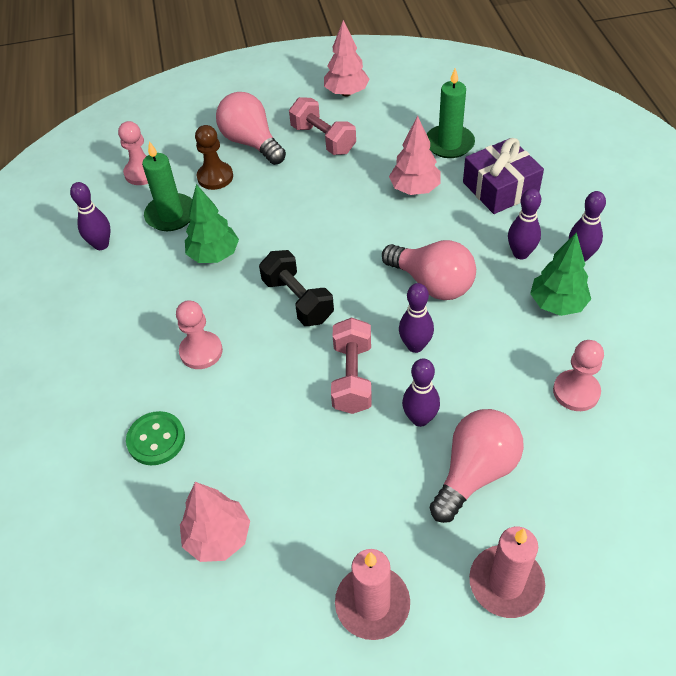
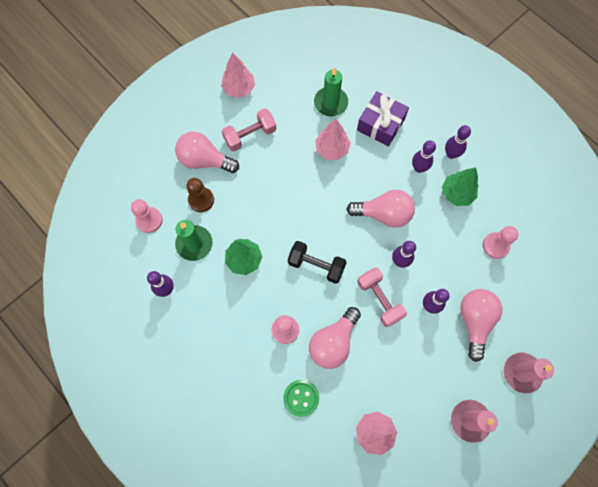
camera: 35 degrees left, 20 degrees up
(250, 396) = (333, 342): none -> pink light bulb
(323, 139) = (250, 135): pink dumbbell -> pink dumbbell turned 45 degrees counterclockwise

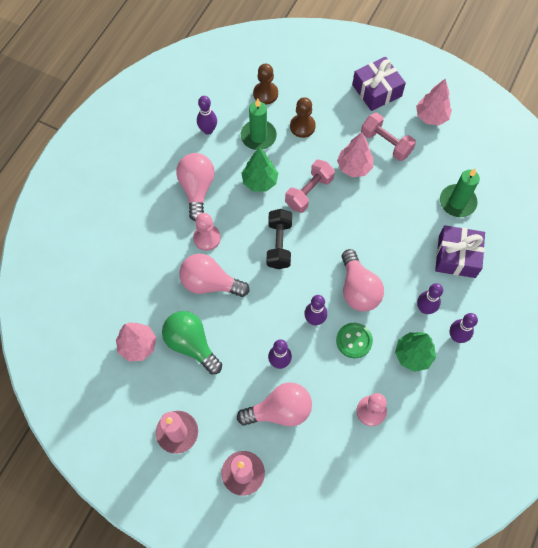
camera: 70 degrees right, 5 degrees down
(149, 220) = (265, 94): pink pawn -> brown pawn
(191, 121) = (377, 90): none -> purple gift
(205, 160) = (343, 115): pink light bulb -> pink light bulb (197, 189)
(301, 398) = (149, 272): green button -> green button (354, 341)
(332, 149) = (406, 219): pink tree -> pink tree (354, 167)
(379, 299) = (267, 312): pink dumbbell -> pink dumbbell (309, 192)
(389, 380) = (191, 344): none -> green light bulb

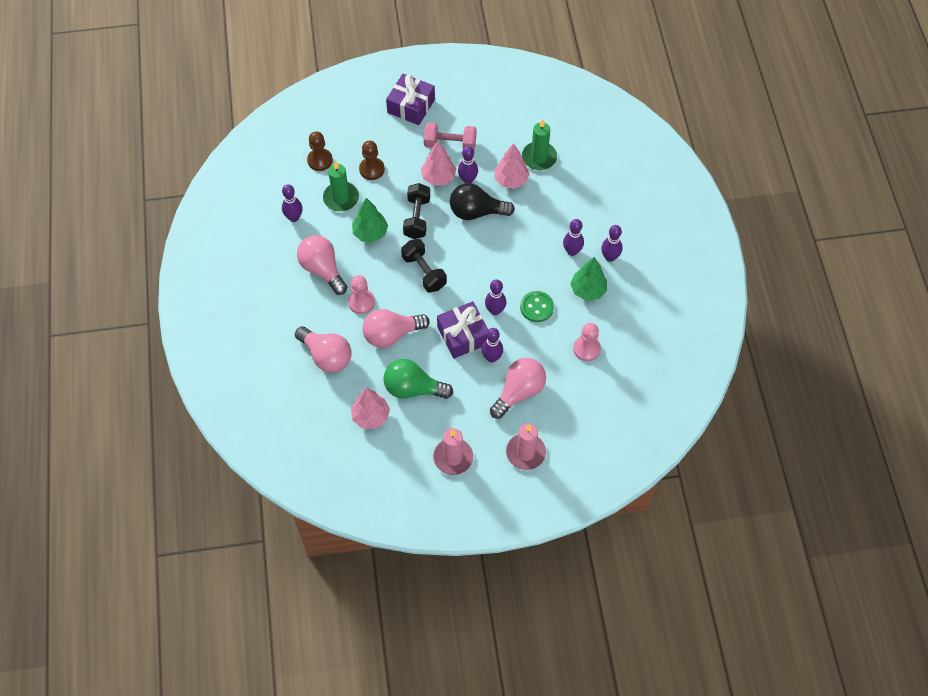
camera: 35 degrees left, 5 degrees down
(309, 192) = (417, 218): pink dumbbell -> black dumbbell
(358, 289) = (511, 268): pink light bulb -> pink light bulb (326, 356)
(364, 218) = (476, 212): none -> black light bulb
(378, 184) = (468, 180): none -> purple bowling pin
(431, 117) = (470, 102): pink tree -> pink tree (511, 180)
(457, 256) = (568, 199): purple gift -> purple gift (463, 335)

